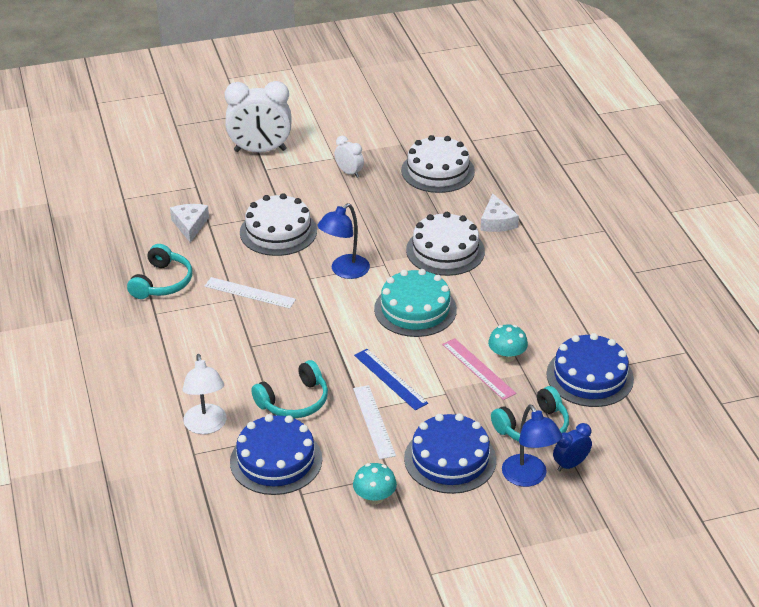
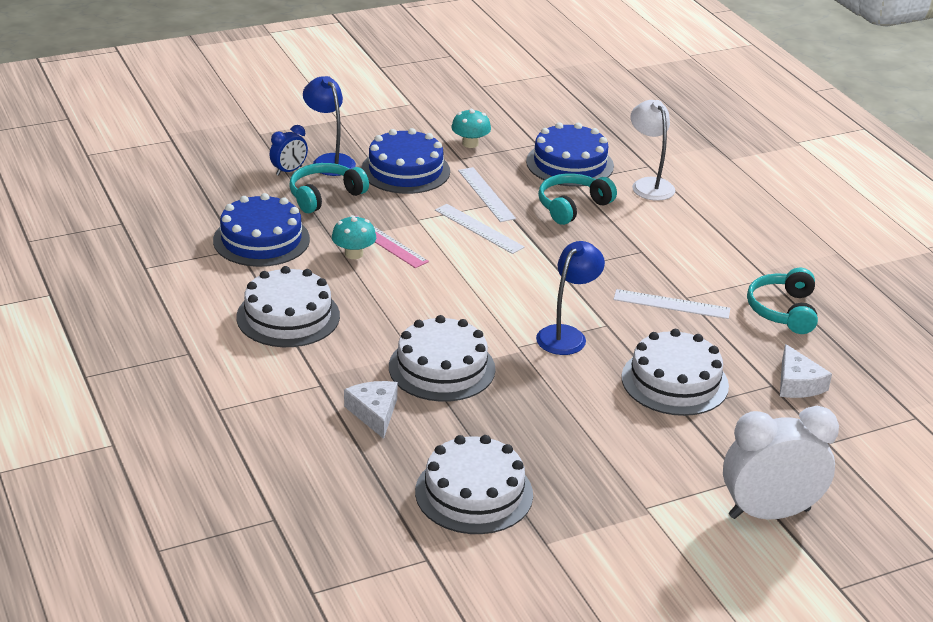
camera: 170 degrees right, 5 degrees down
(349, 172) = (611, 481): white clock -> none
(390, 379) = (478, 229): blue ruler -> white ruler
(415, 309) = (466, 296): turquoise cake -> none
(561, 298) = (288, 316): none -> white cake

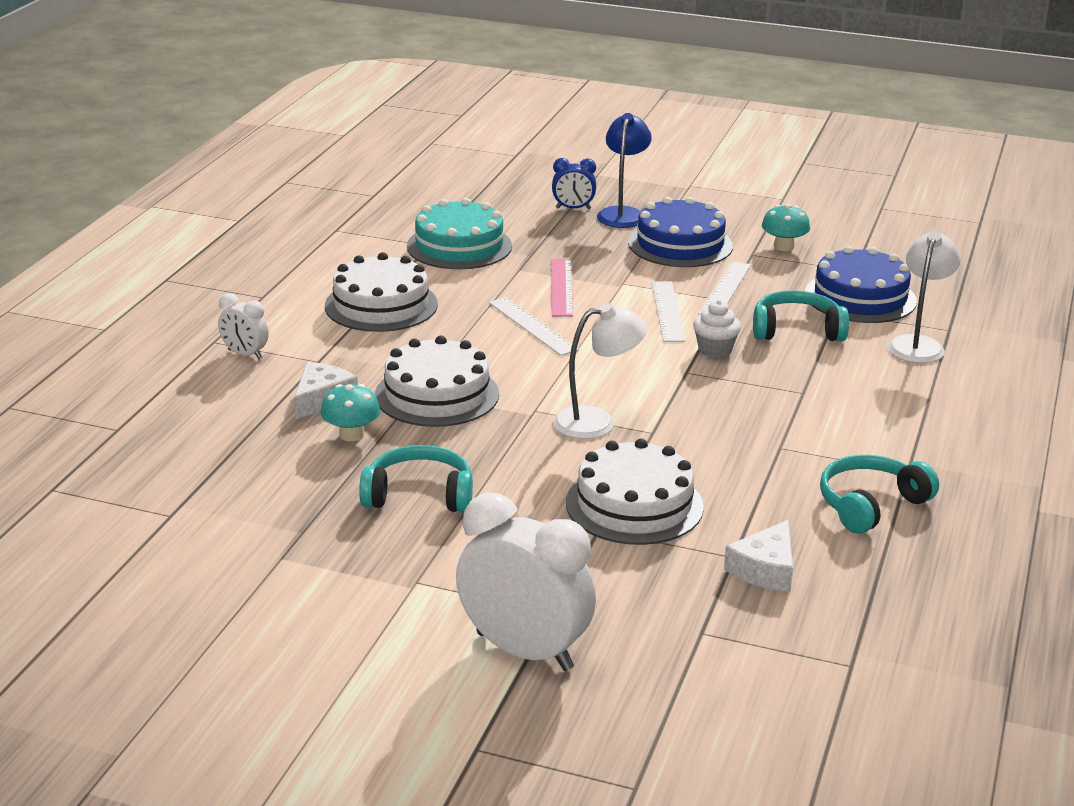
camera: 45 degrees right, 5 degrees down
(260, 407) = (245, 354): none -> white clock
(261, 240) = (459, 246): blue cake -> turquoise cake
(324, 196) = (571, 236): turquoise headphones -> turquoise headphones (419, 495)
(353, 254) = (517, 285): turquoise mushroom -> turquoise mushroom (351, 434)
(474, 493) = (292, 492): white cake -> none
(550, 245) = (715, 350): none -> white cupcake
(566, 335) = (597, 422): blue lamp -> white lamp
(671, 304) = (752, 445): white ruler -> white ruler (533, 326)

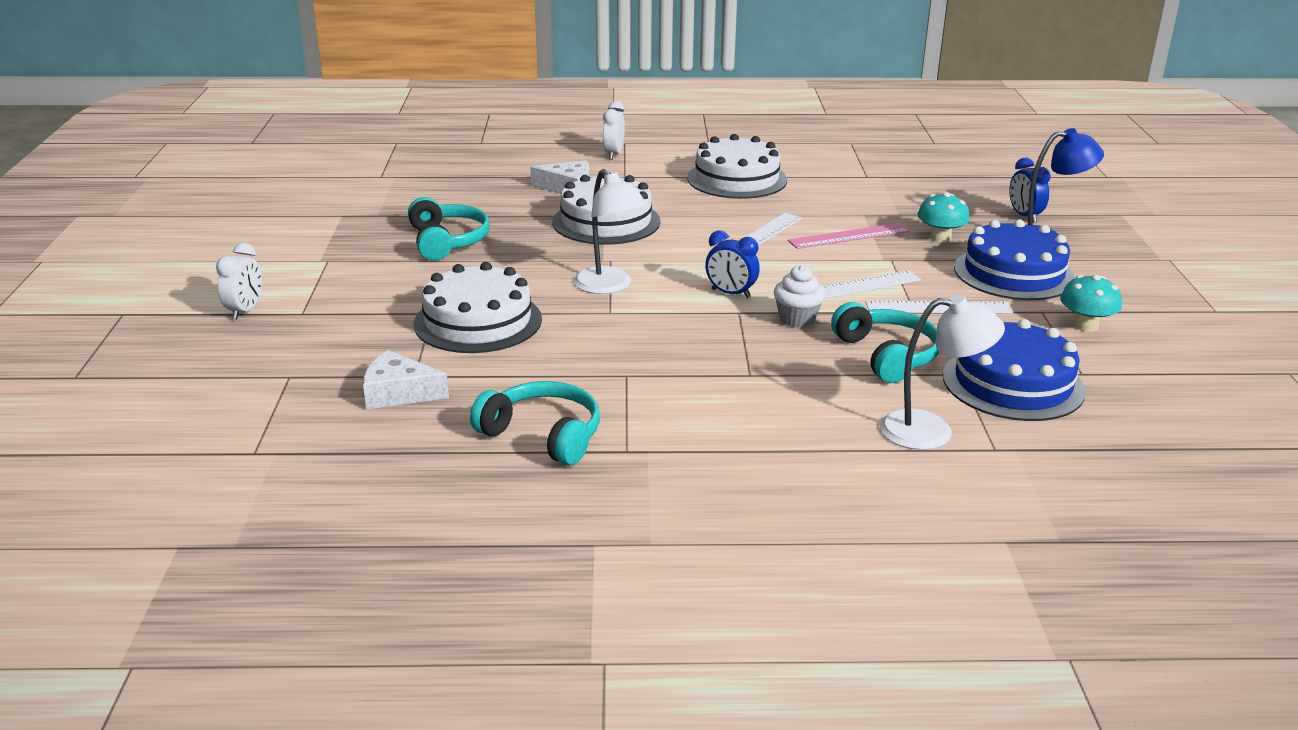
camera: 70 degrees right, 0 degrees up
(351, 434) = (521, 205): turquoise mushroom -> turquoise mushroom (940, 238)
(459, 246) = (879, 186): turquoise cake -> none
(524, 651) = (245, 311): white clock -> white clock, size x0.49
(648, 367) = (731, 293): none -> blue clock

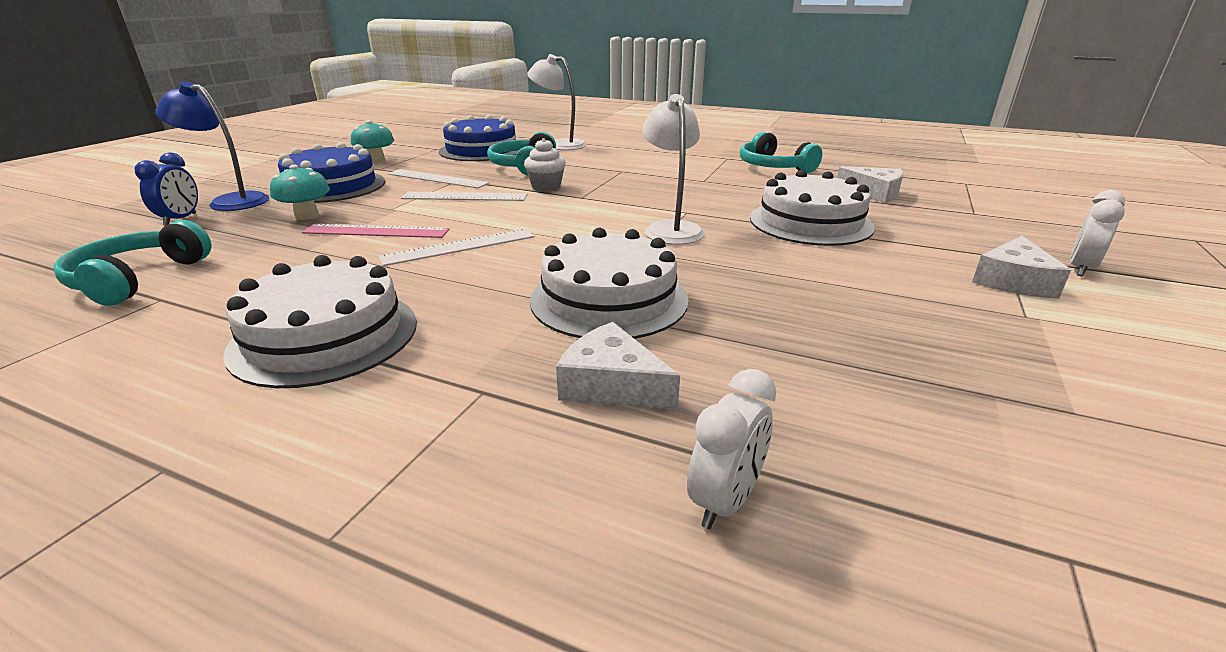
camera: 155 degrees left, 0 degrees up
(315, 287) = (1013, 281): none -> white cheese
(447, 241) = (848, 312): turquoise headphones -> turquoise headphones (137, 279)
(613, 154) = (418, 482): white clock -> white clock (725, 501)
(731, 293) = (569, 207): blue clock -> none

